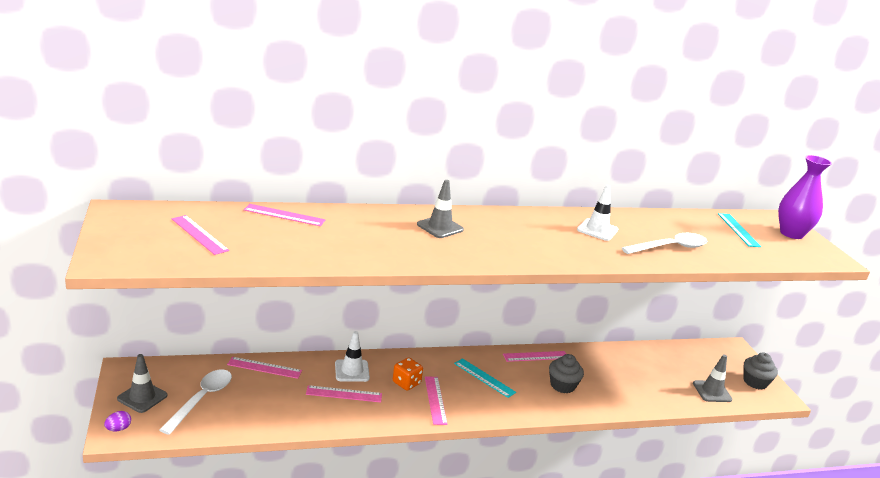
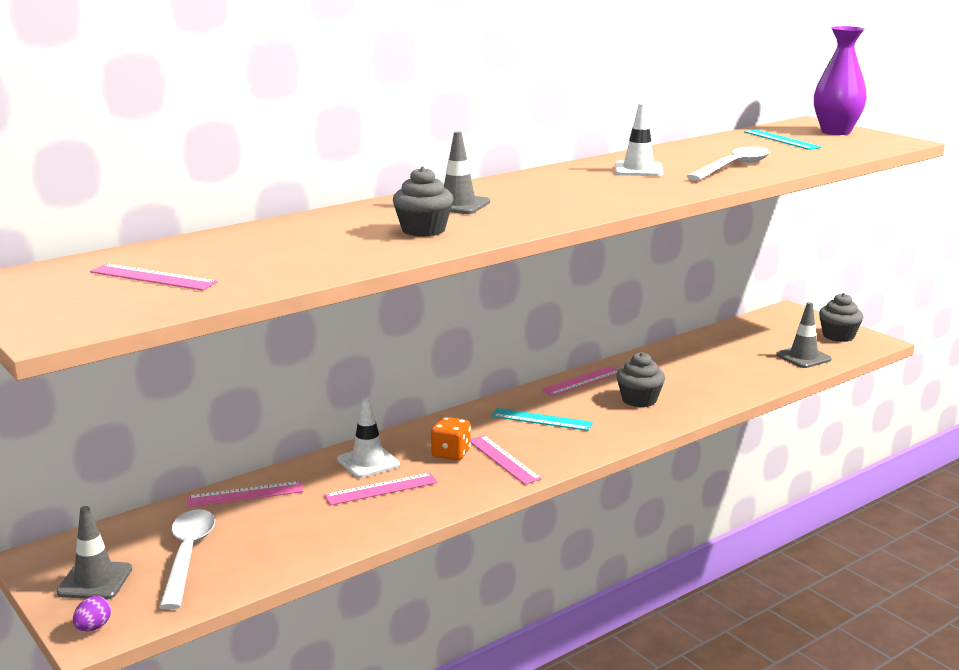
camera: 20 degrees left, 5 degrees down
(284, 215) = (244, 236): pink ruler -> none
(394, 244) = (423, 230): none -> grey cupcake

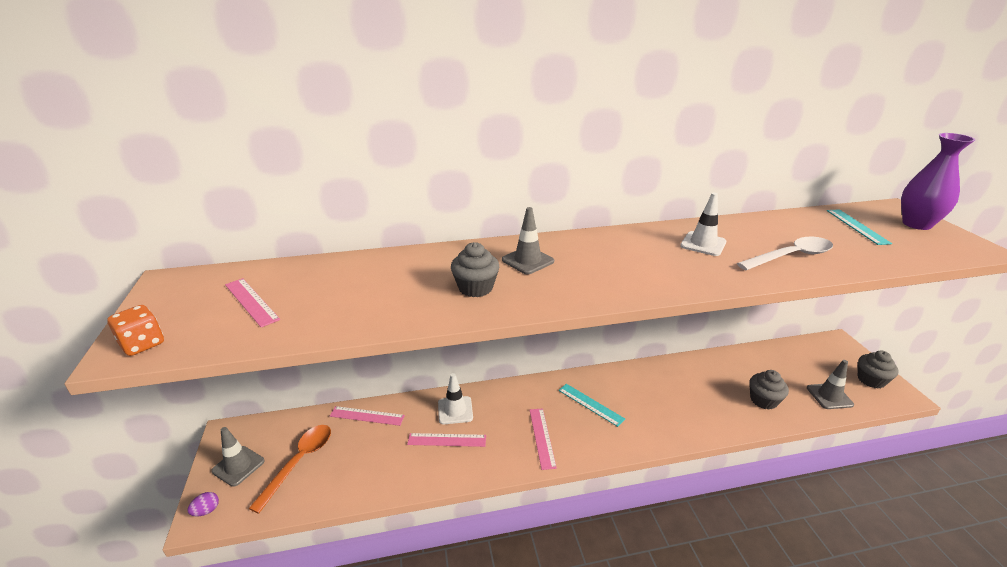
camera: 25 degrees right, 10 degrees up
(188, 555) = (299, 462): white spoon -> orange spoon
(451, 453) = (511, 419): orange dice -> orange dice (142, 344)
(582, 381) = (640, 373): pink ruler -> none
(639, 400) = (672, 405): grey cupcake -> grey cupcake (763, 400)

